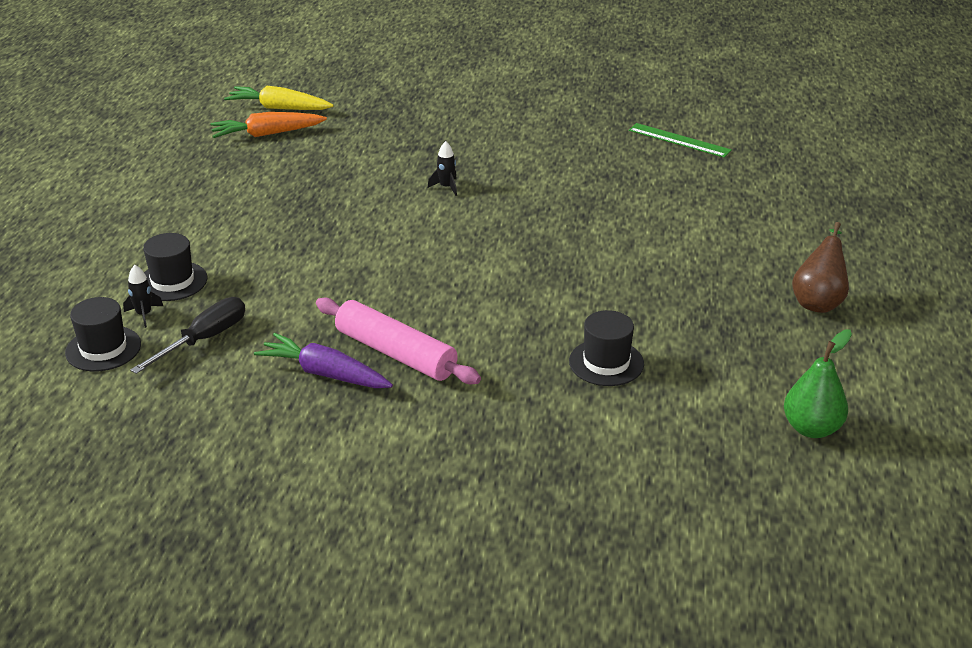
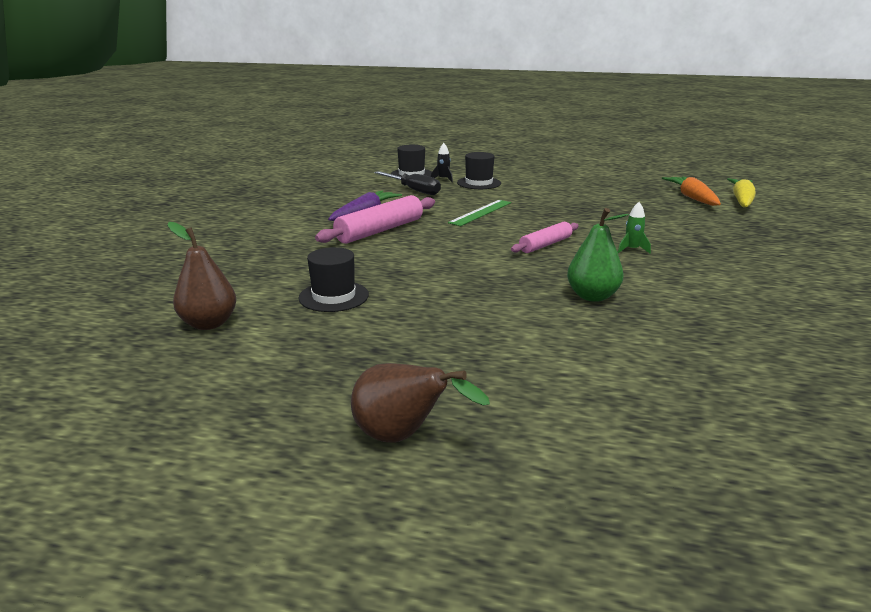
camera: 95 degrees right, 10 degrees down
(437, 235) = (545, 245): none -> pink rolling pin
(446, 187) = (632, 250): black rocket -> green rocket
(679, 140) = (840, 382): green ruler -> green ruler (480, 212)
(692, 435) = (209, 323): none -> brown pear
(811, 428) = (165, 387): green pear -> green pear (592, 296)

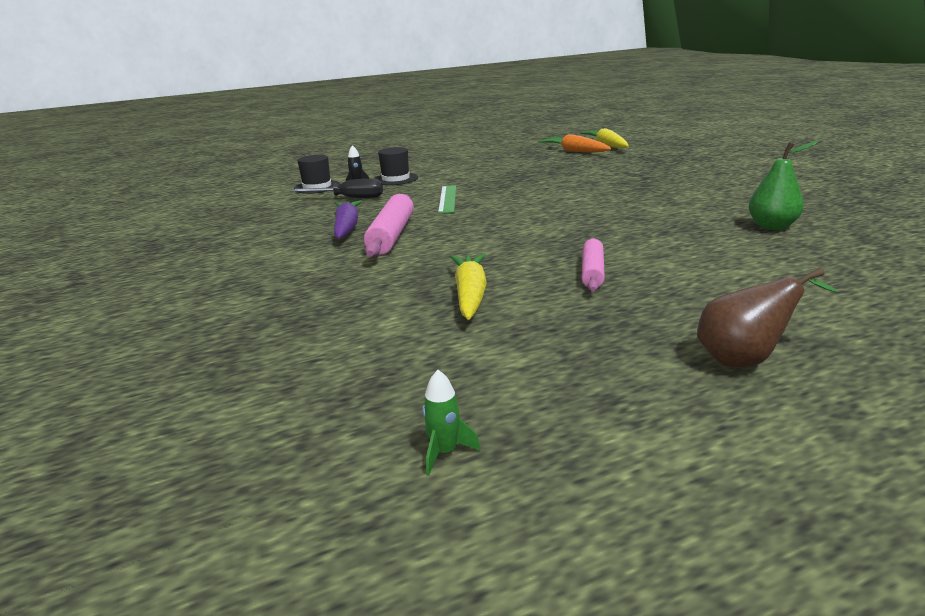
camera: 35 degrees left, 0 degrees up
(209, 323) = (405, 359): brown pear -> none
(334, 296) = (470, 295): black hat -> yellow carrot
(545, 245) = (547, 206): pink rolling pin -> pink rolling pin (592, 272)
(592, 296) = (651, 228): green pear -> green pear (772, 226)
(632, 250) = (609, 192): green rocket -> green rocket (444, 452)

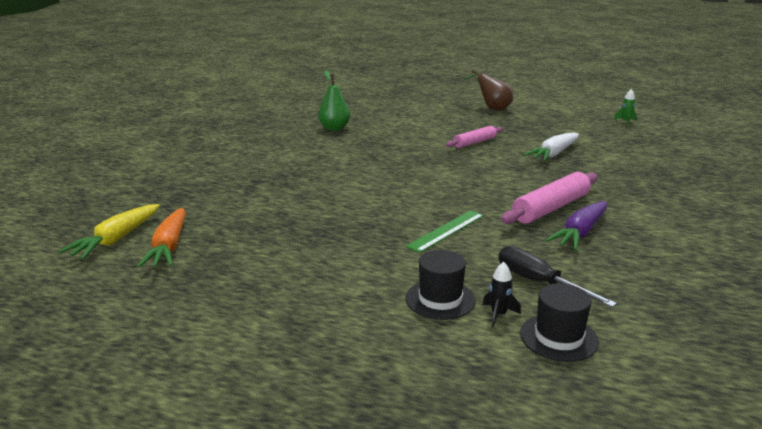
camera: 140 degrees left, 0 degrees up
(470, 295) = (553, 154): yellow carrot -> white carrot

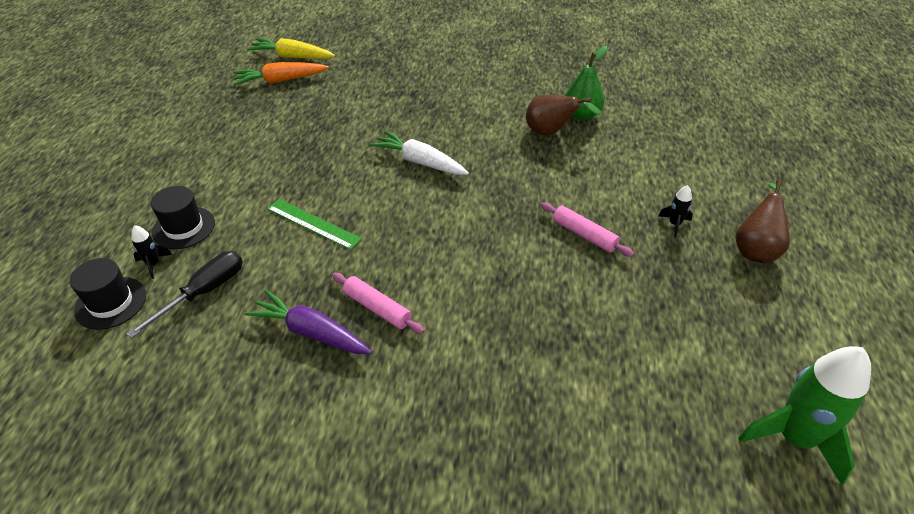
camera: 80 degrees right, 20 degrees up
(353, 139) = (551, 133): none -> brown pear
(467, 121) = (674, 224): none -> black rocket
(551, 208) = (377, 308): pink rolling pin -> pink rolling pin, size x0.62
(553, 154) = (570, 319): white carrot -> white carrot (420, 162)
(625, 122) = (794, 438): green rocket -> green rocket, size x2.27

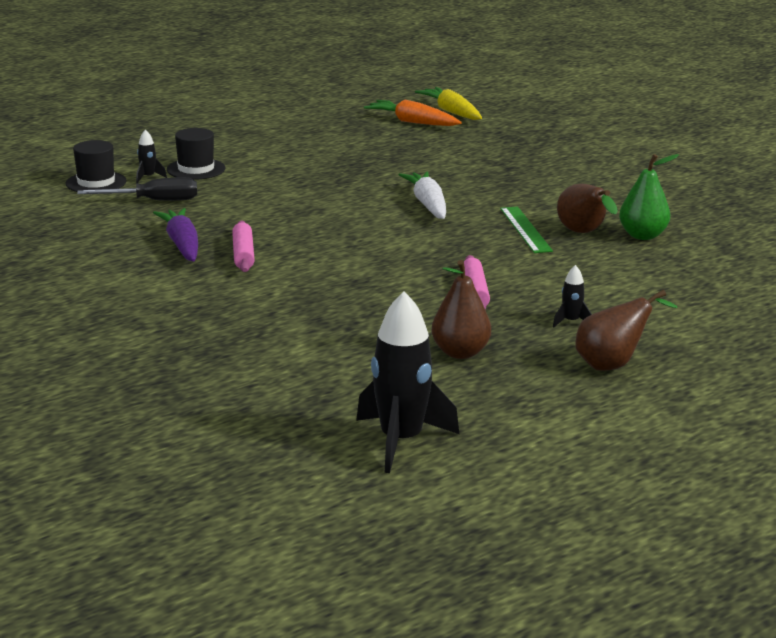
camera: 45 degrees right, 20 degrees down
(313, 224) = (281, 201): green ruler -> green ruler (525, 229)
(673, 306) = (460, 353): none -> brown pear
(794, 438) = (401, 441): green rocket -> black rocket

